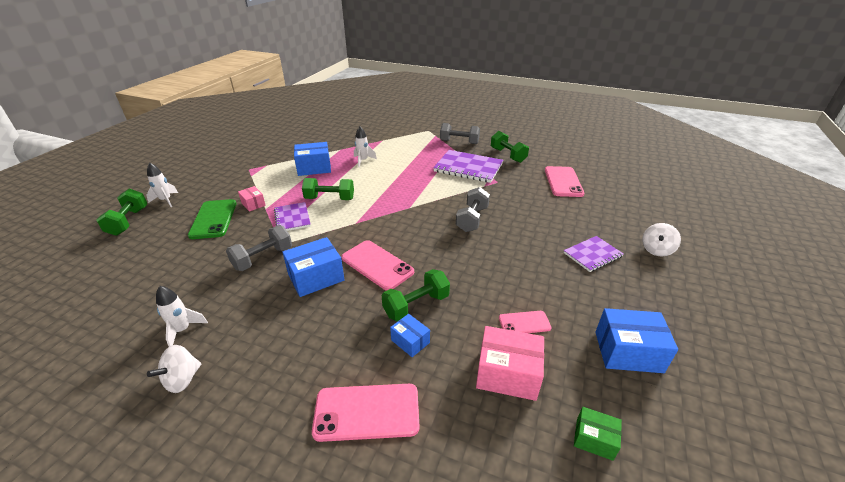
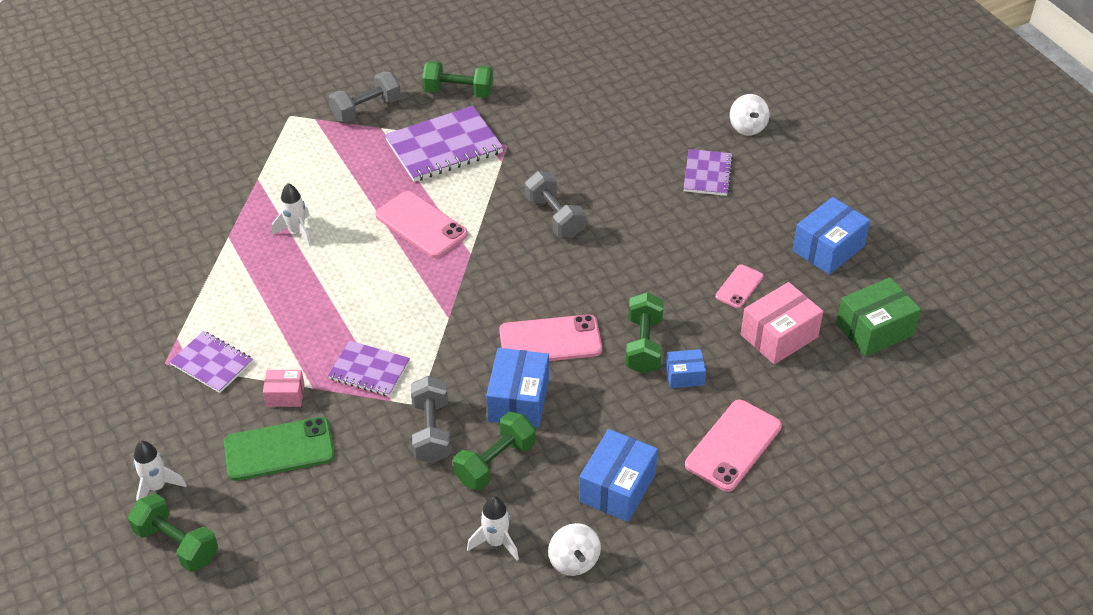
camera: 50 degrees left, 10 degrees up
(213, 219) = (279, 449): green phone -> green phone turned 45 degrees counterclockwise
(258, 178) = (212, 363): none -> purple notebook
(314, 168) = (254, 291): blue box -> blue box (617, 487)
(330, 199) = (363, 314): green dumbbell -> green dumbbell (495, 463)
(563, 182) = (571, 94): pink phone -> pink phone (421, 225)
(594, 439) = (874, 329): green box -> green box, size x1.77

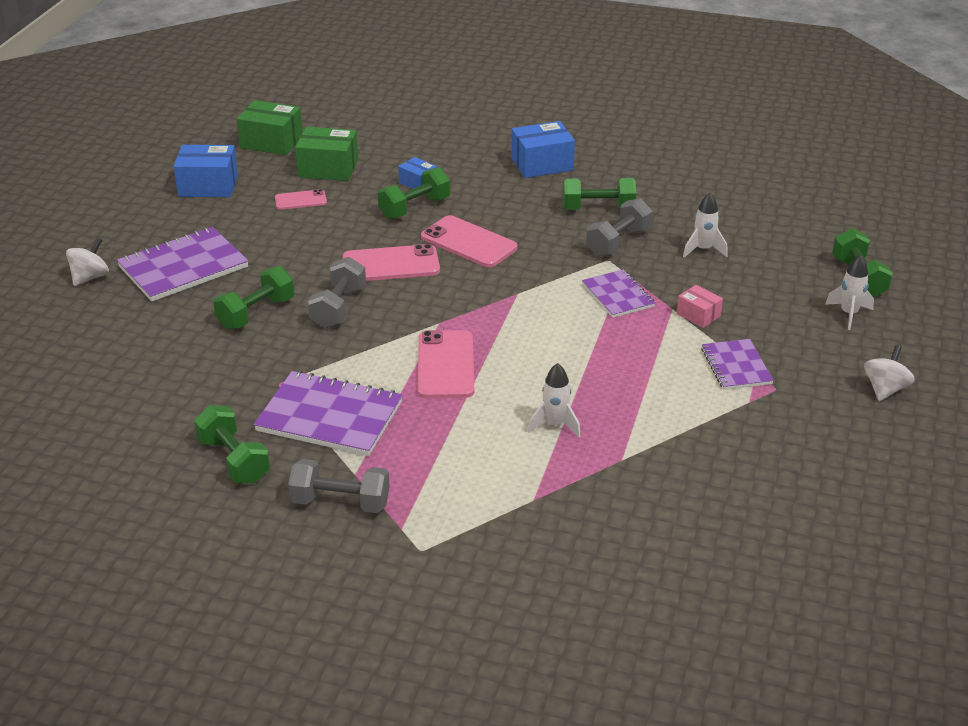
camera: 135 degrees left, 10 degrees down
(279, 449) = (736, 288): green phone -> none
(496, 542) = (646, 180): white rocket -> white rocket (703, 250)
(518, 400) = (538, 226): blue box -> none
(574, 561) = (612, 153): white spinning top -> white spinning top (885, 389)
(600, 176) = (256, 313): none -> green dumbbell
(707, 174) = (183, 267): purple notebook -> purple notebook, size x1.68
(733, 445) = (447, 145): pink phone -> pink phone (391, 264)
(779, 336) = (328, 168): pink box -> green box

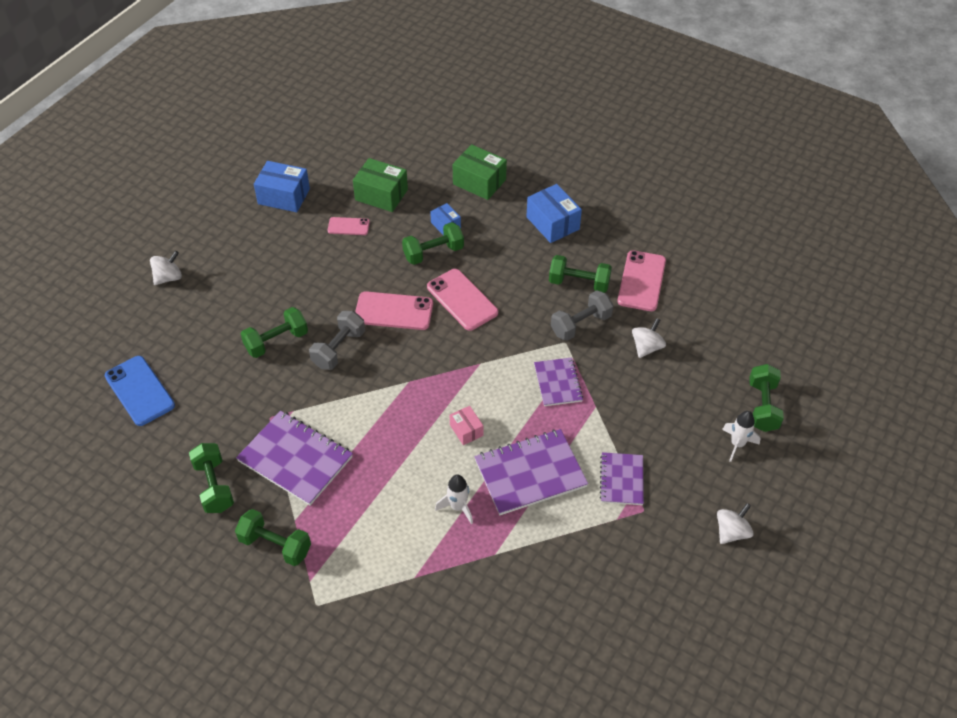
camera: 15 degrees right, 15 degrees up
(95, 387) = (140, 391): none -> blue phone
(183, 267) = (238, 281): purple notebook -> purple notebook (530, 473)
(271, 142) = (347, 156): green box -> green box (479, 182)
(340, 502) = (275, 545): grey dumbbell -> green dumbbell
(446, 365) = (398, 427): pink phone -> pink phone (641, 281)
(542, 164) = (552, 223): blue box -> blue box turned 60 degrees clockwise
(698, 315) = (613, 418): pink box -> pink box (466, 430)
(703, 250) = (646, 347): white rocket -> white spinning top

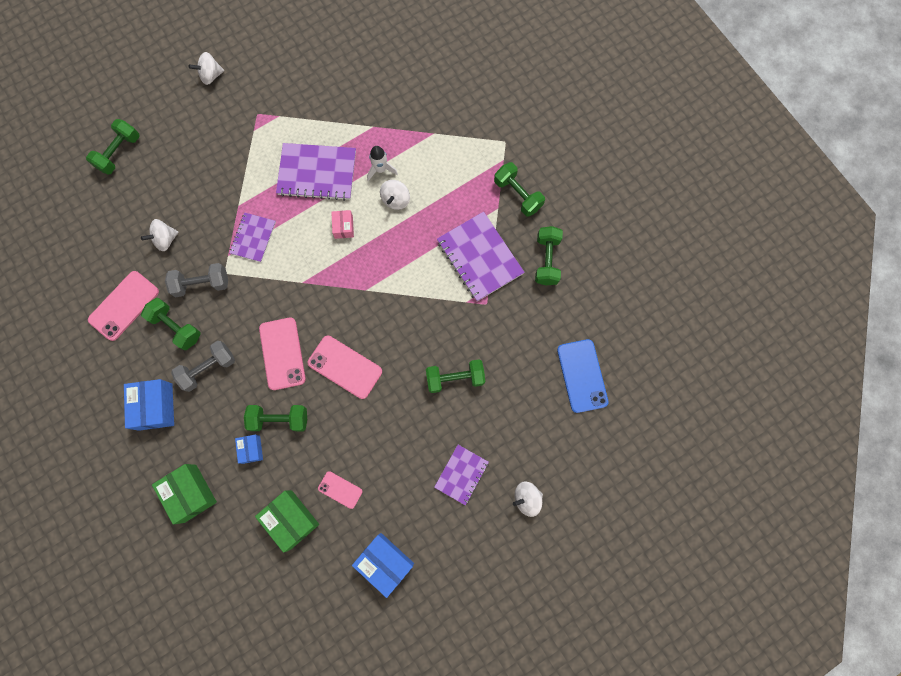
camera: 155 degrees left, 25 degrees up
(339, 349) = (407, 347): grey dumbbell -> grey dumbbell (208, 368)
(422, 481) = (396, 200): none -> white spinning top
(621, 480) = (257, 141): purple notebook -> purple notebook (461, 474)
(737, 444) = (160, 132): white rocket -> none

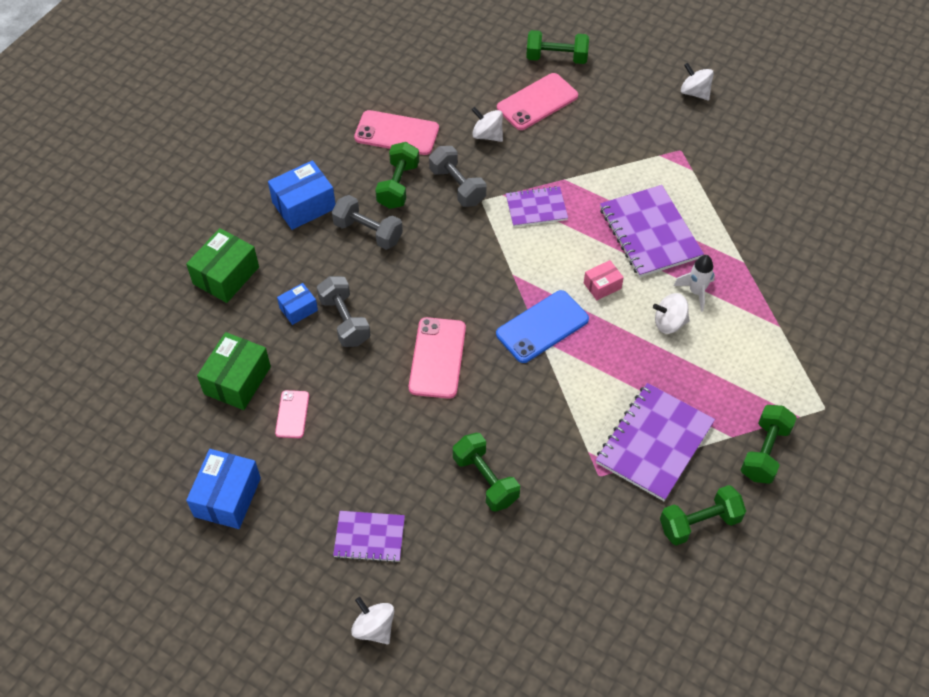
camera: 65 degrees right, 20 degrees down
(279, 419) = (344, 321): green dumbbell -> grey dumbbell
(282, 353) = (420, 291): pink phone -> pink phone (537, 102)
(582, 376) = (569, 631): blue phone -> blue phone (542, 326)

